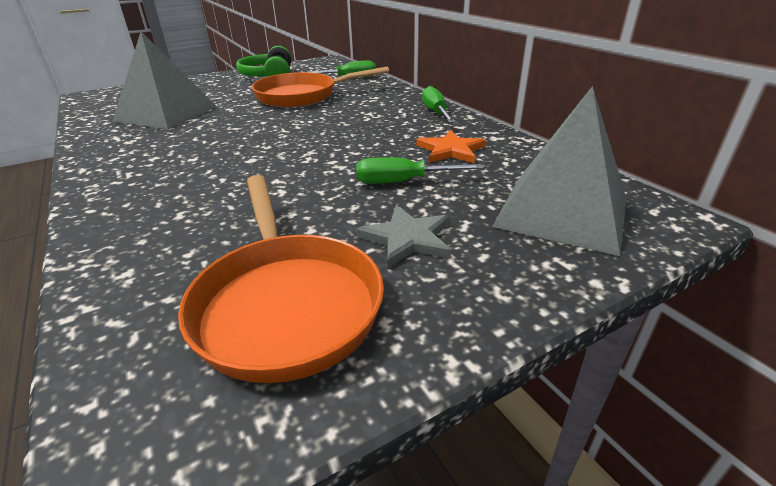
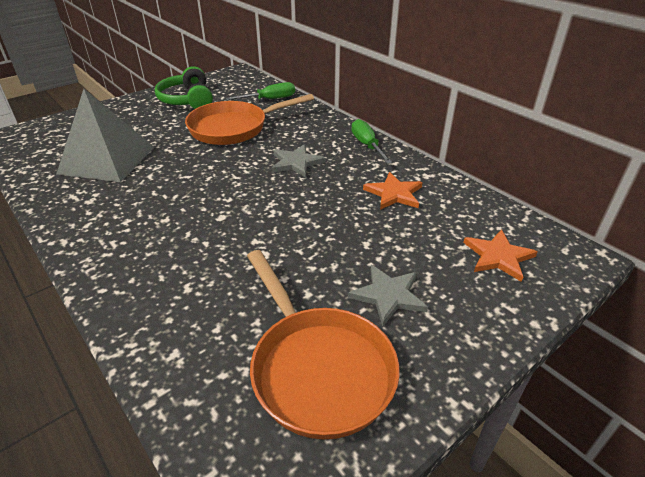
camera: 10 degrees left, 5 degrees up
(353, 122) = (296, 163): none -> grey star
(403, 182) = (365, 234): green screwdriver -> none
(562, 211) = (498, 257): grey pyramid -> orange star

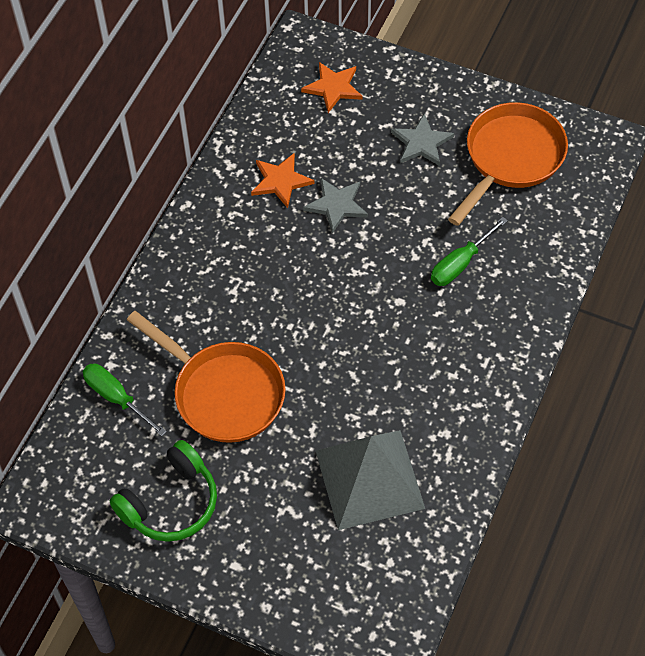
camera: 115 degrees left, 20 degrees up
(296, 163) = (269, 286): grey star -> grey star (336, 205)
(367, 145) = (194, 236): green screwdriver -> green screwdriver (460, 263)

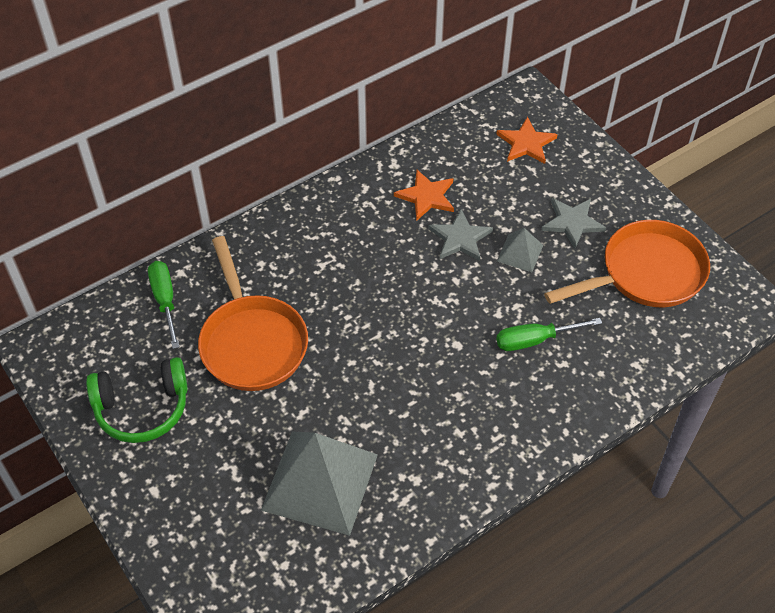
camera: 30 degrees right, 5 degrees down
(396, 192) = (520, 253): none -> grey pyramid

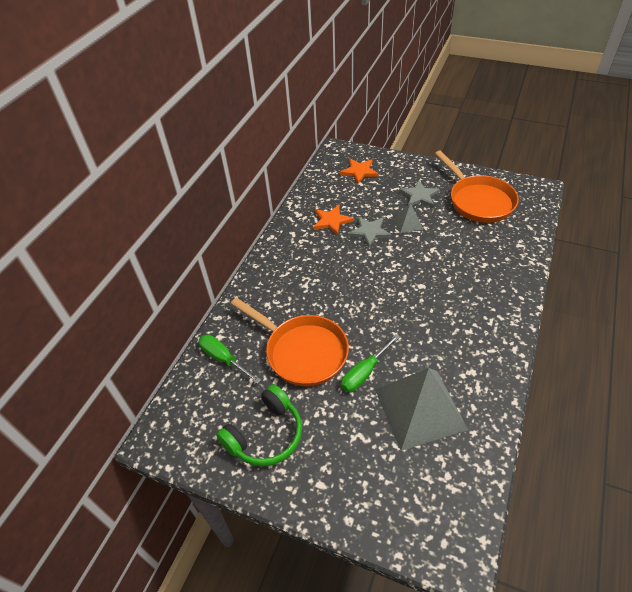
camera: 30 degrees left, 5 degrees down
(535, 340) = (459, 261): green screwdriver -> green screwdriver (365, 372)
(646, 273) = (478, 201): orange pan -> orange pan turned 120 degrees clockwise

